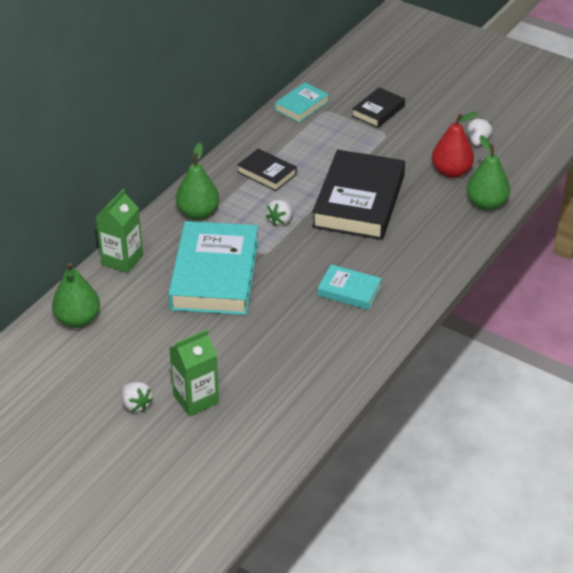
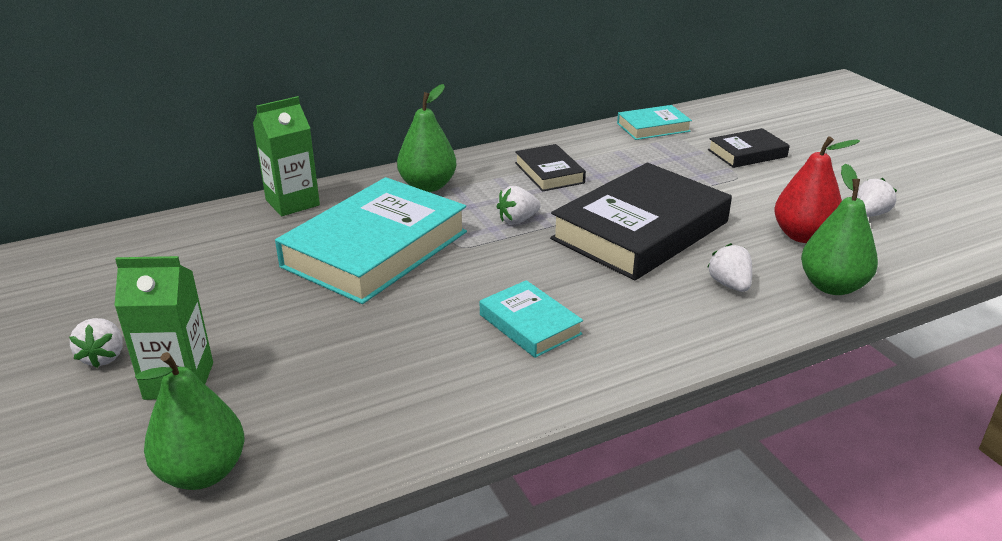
camera: 30 degrees right, 10 degrees down
(78, 320) = (171, 242): green pear -> green pear (202, 472)
(433, 223) = (729, 284): none -> white strawberry

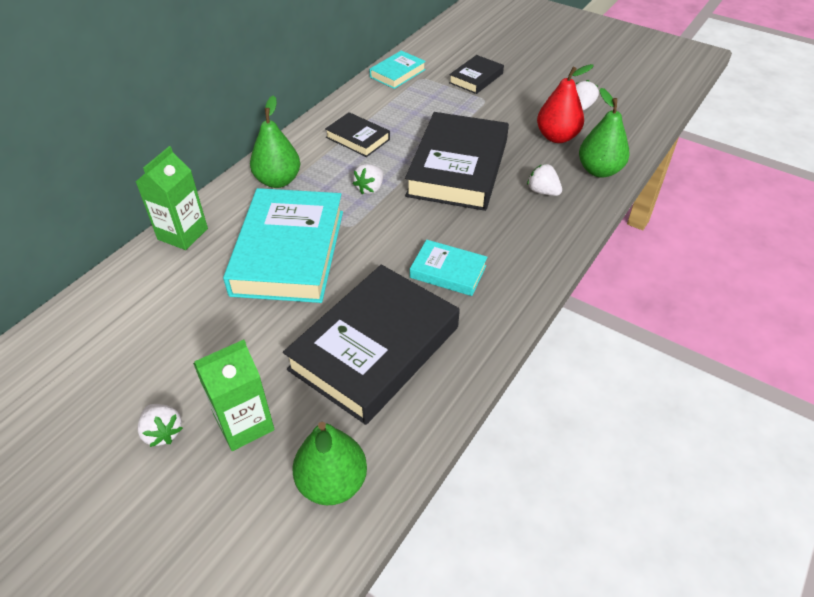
camera: 30 degrees left, 15 degrees up
(374, 366) = (374, 348): none -> black book

